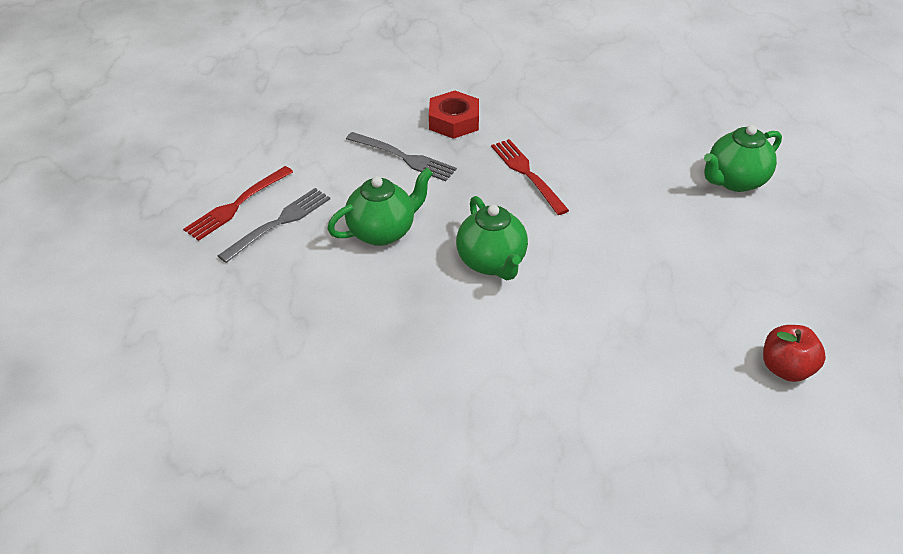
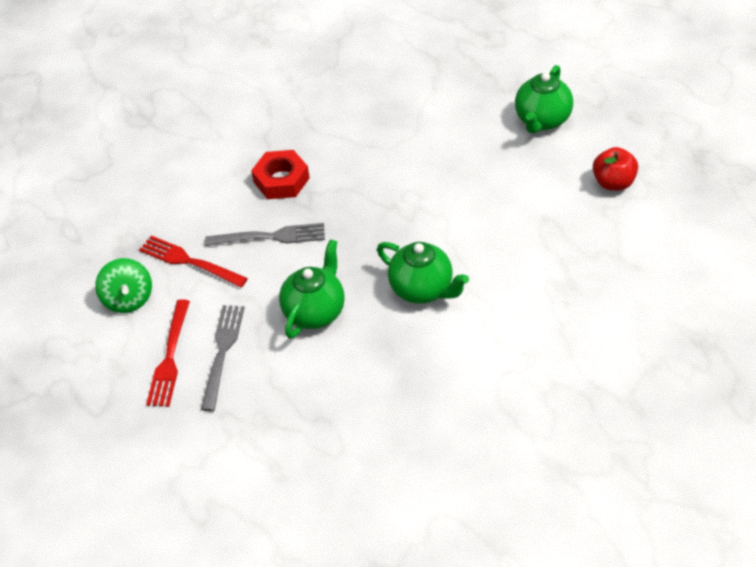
camera: 30 degrees left, 5 degrees up
(252, 148) = (128, 299): none -> green spinning top
(527, 174) = (384, 198): red fork -> red fork (189, 261)
(786, 368) = (683, 254): red apple -> red apple (613, 182)

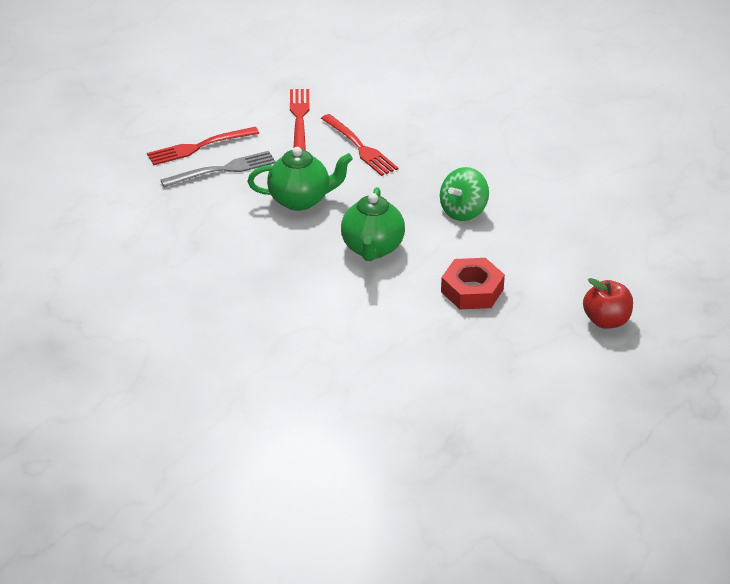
camera: 55 degrees right, 10 degrees down
(128, 299) = (239, 105): green spinning top -> green spinning top (463, 211)
(270, 236) = (360, 147): grey fork -> red fork
(281, 180) = (426, 129): red nut -> red nut (472, 290)
(542, 120) = (644, 248): green teapot -> none

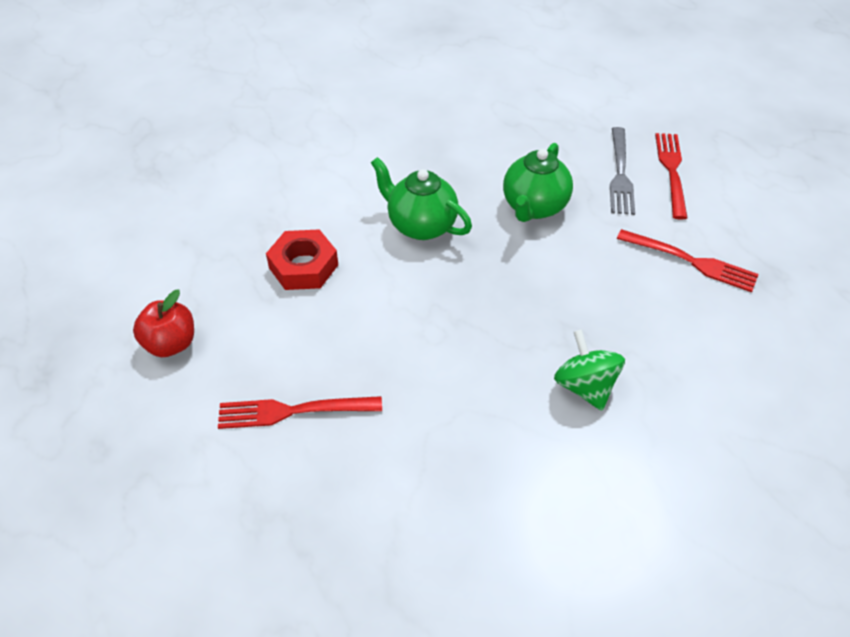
camera: 120 degrees right, 10 degrees up
(360, 147) = (603, 287): red fork -> red fork (293, 411)
(463, 211) = (427, 319): green spinning top -> green spinning top (585, 386)

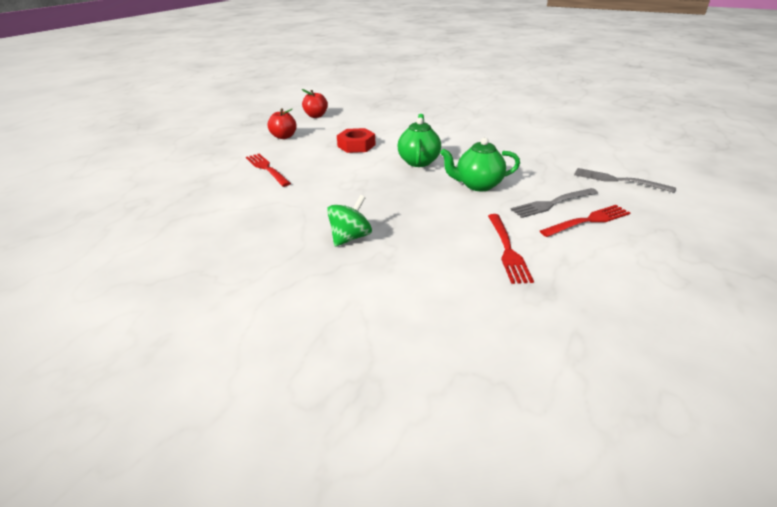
camera: 60 degrees right, 15 degrees down
(115, 265) = (316, 116): none -> red apple
(605, 98) = (618, 180): none -> grey fork

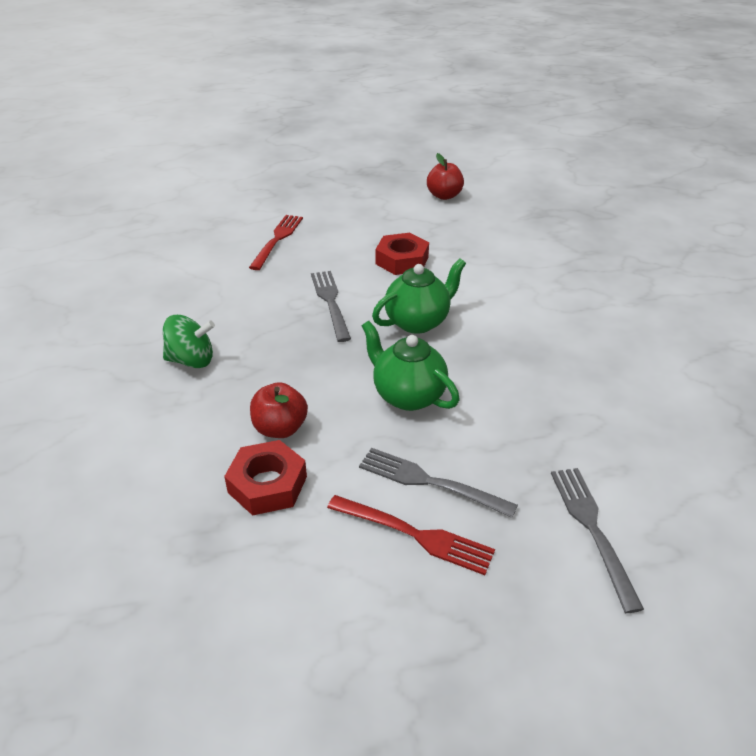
camera: 50 degrees right, 5 degrees up
(284, 136) = (362, 208): red apple -> red apple (280, 428)
(362, 176) = (330, 302): none -> grey fork
(507, 249) = (267, 484): red fork -> red nut

